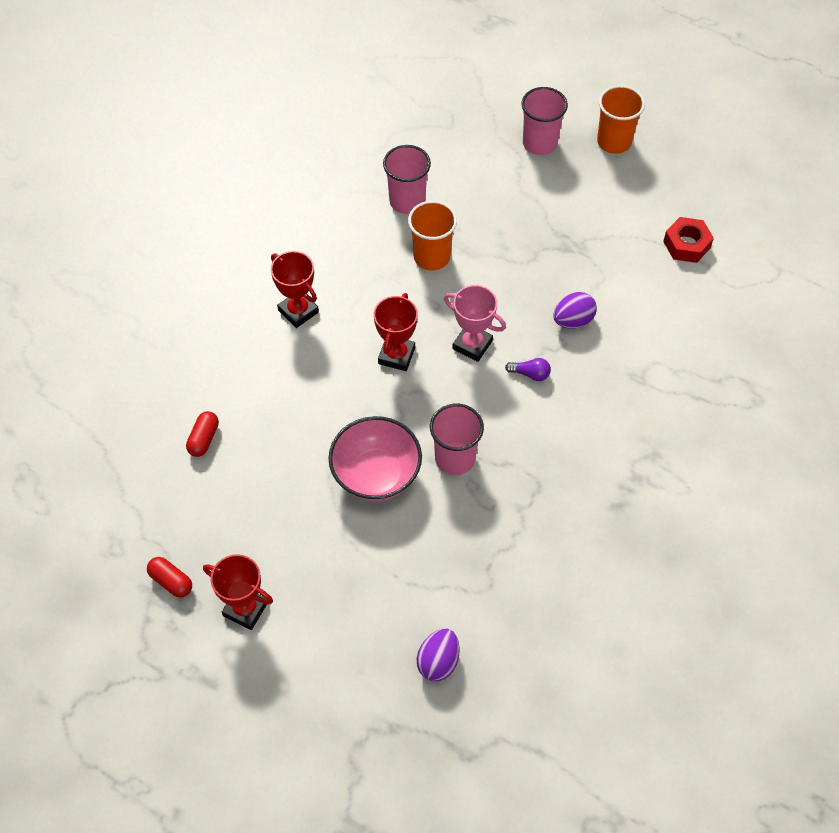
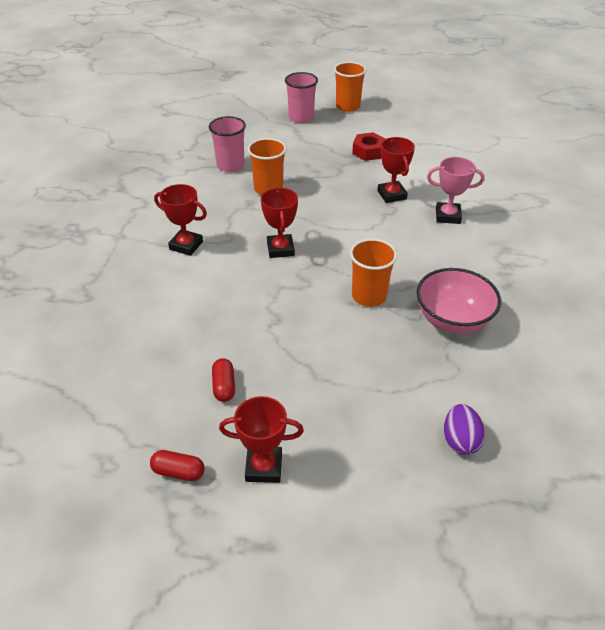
camera: 25 degrees left, 15 degrees down
(204, 439) = (152, 351): red capsule -> red capsule (224, 386)
(376, 475) = (315, 326): pink bowl -> pink bowl (452, 320)
(455, 458) = (369, 296): pink cup -> orange cup
(472, 345) = (332, 227): pink trophy -> pink trophy (447, 216)
(530, 374) = (385, 231): purple light bulb -> none
(573, 320) = (391, 195): purple egg -> red trophy
(686, 245) = (432, 140): red nut -> red nut (368, 151)

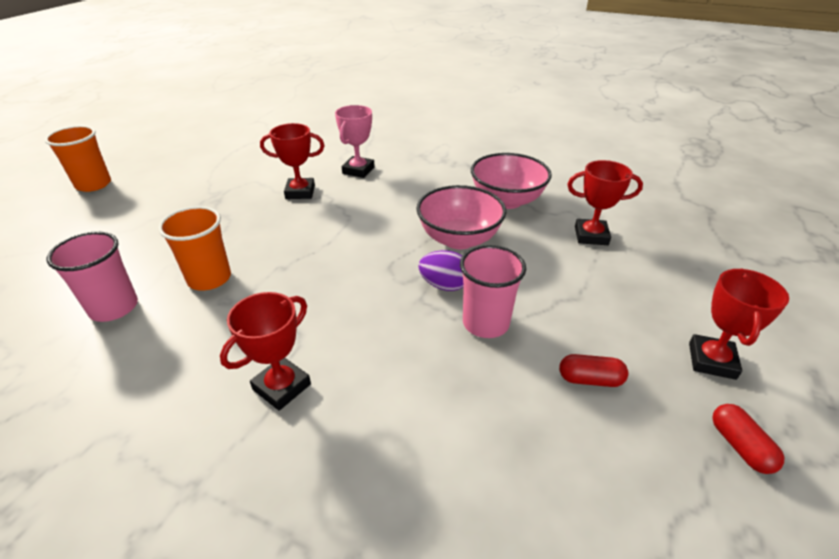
camera: 75 degrees left, 5 degrees down
(178, 472) = (740, 446): red capsule -> red capsule turned 45 degrees counterclockwise
(280, 249) = (347, 288): red trophy -> red trophy (591, 236)
(301, 118) = (71, 223): pink cup -> pink cup (485, 323)
(368, 151) = (206, 190): red nut -> none
(369, 296) = (459, 239): orange cup -> pink bowl
(460, 440) = (652, 229): purple egg -> purple egg (444, 285)

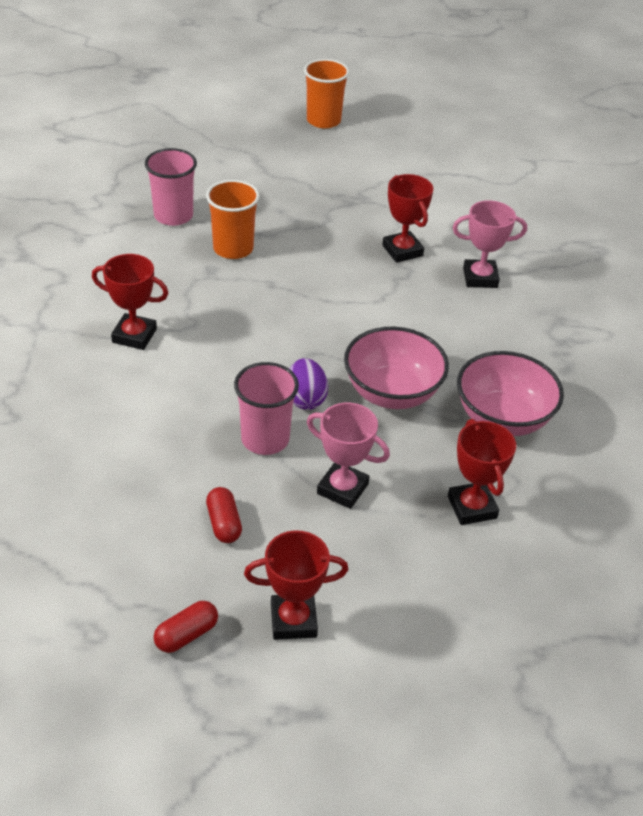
camera: 65 degrees right, 5 degrees up
(559, 292) = (342, 489): none -> pink trophy

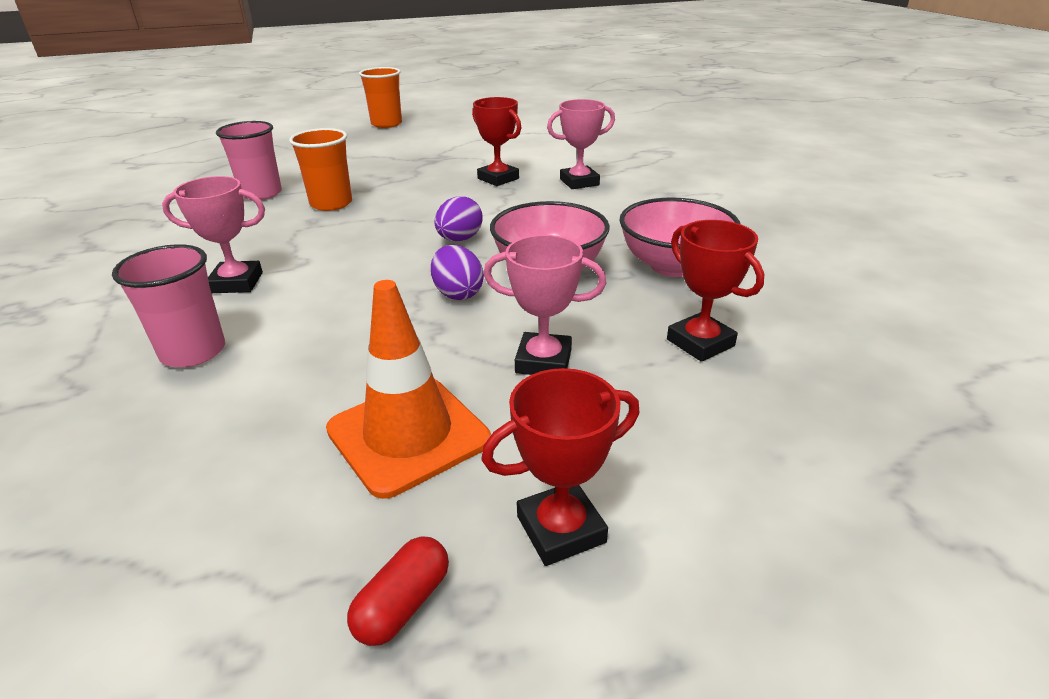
camera: 15 degrees left, 10 degrees down
(134, 336) = (236, 283): red trophy -> pink trophy
(224, 523) = (408, 435): red capsule -> orange traffic cone
(265, 439) = (427, 337): pink cup -> pink cup (193, 352)
(331, 332) = (459, 239): none -> purple egg

